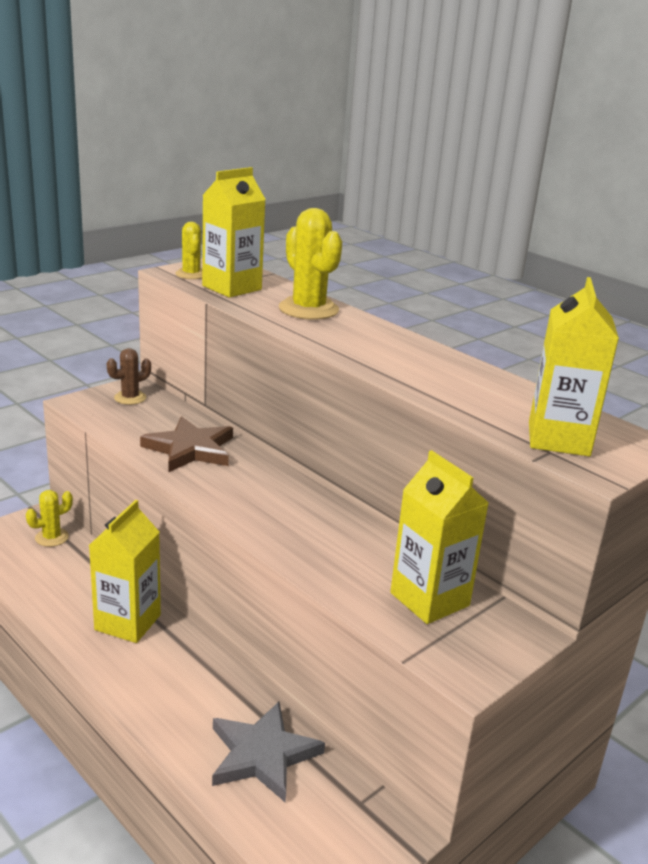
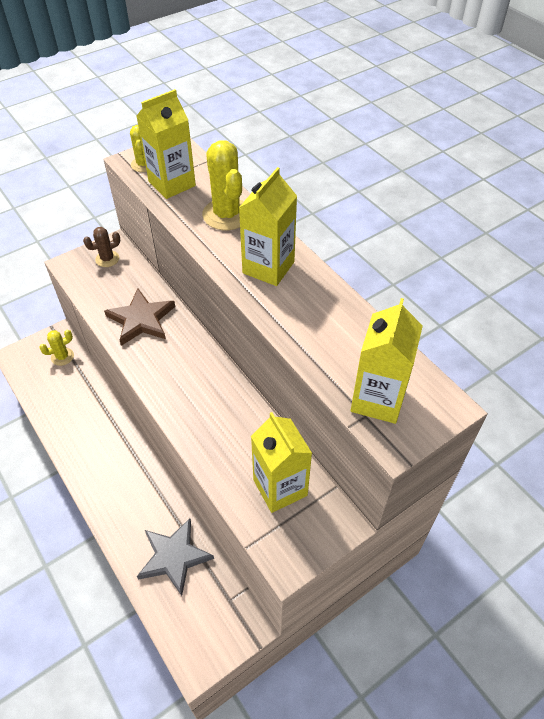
camera: 10 degrees right, 25 degrees up
(128, 622) = (104, 438): yellow carton -> yellow carton (268, 267)

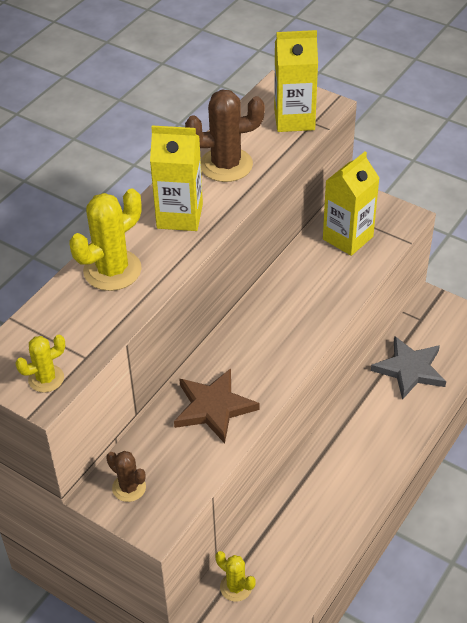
camera: 110 degrees left, 5 degrees down
(172, 184) = (75, 336): yellow carton -> none
(324, 318) = (226, 165): none -> brown cactus

